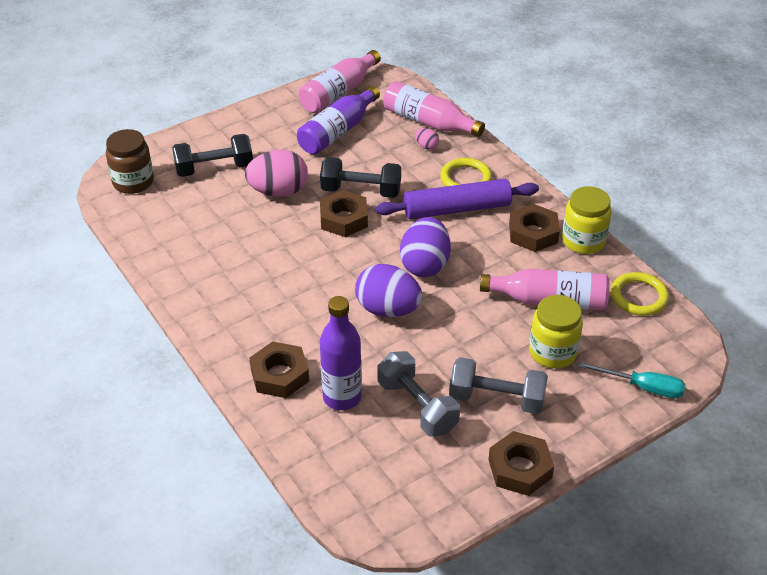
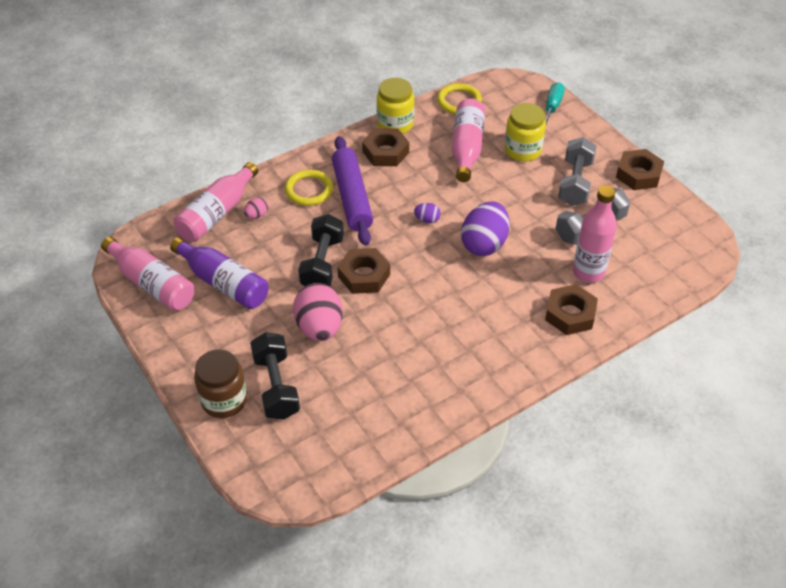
camera: 90 degrees left, 5 degrees up
(133, 182) = (294, 463): brown jar -> brown jar (224, 400)
(342, 397) = (588, 272): purple bottle -> pink bottle
(425, 265) = (427, 220): purple egg -> purple egg, size x0.45

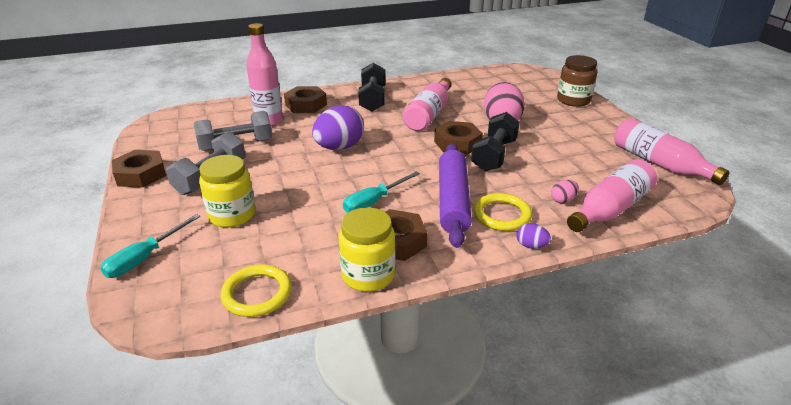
camera: 165 degrees left, 15 degrees down
(223, 283) = (588, 155): purple bottle -> none
(276, 386) = (536, 101): black dumbbell -> black dumbbell (372, 99)
(418, 183) = (374, 202): none -> turquoise screwdriver
(427, 220) = (381, 171): purple egg -> purple egg (531, 246)
(466, 148) = (294, 228): pink bottle -> pink bottle (429, 114)

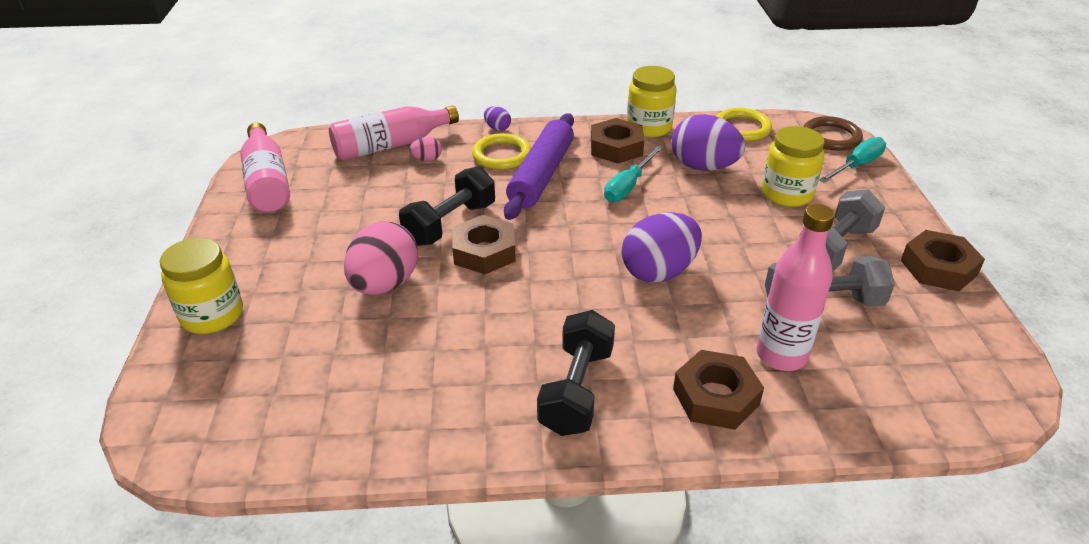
camera: 165 degrees left, 5 degrees up
(150, 297) = (831, 137): none -> brown ring
(306, 232) = (703, 167): none -> purple egg
(374, 202) = (628, 186): turquoise screwdriver -> turquoise screwdriver turned 150 degrees clockwise
(429, 114) = (490, 322): pink bottle -> none
(573, 100) = (212, 315): brown jar -> yellow jar

